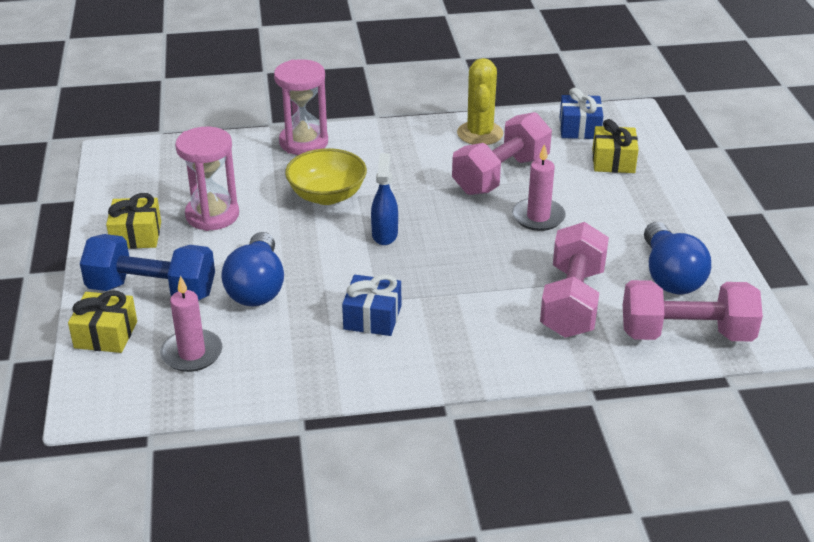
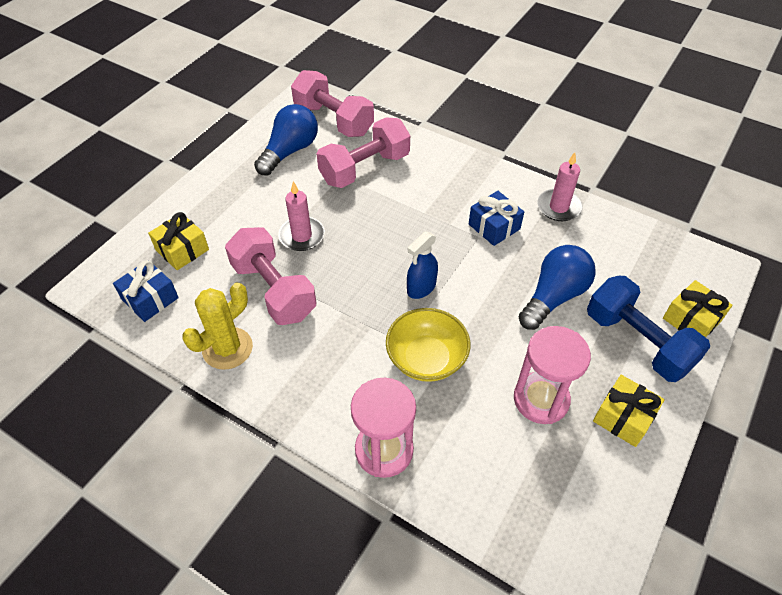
camera: 140 degrees left, 15 degrees up
(192, 353) = (634, 268): pink candle -> pink candle (558, 207)
(501, 175) = (274, 290): pink dumbbell -> pink dumbbell turned 60 degrees clockwise

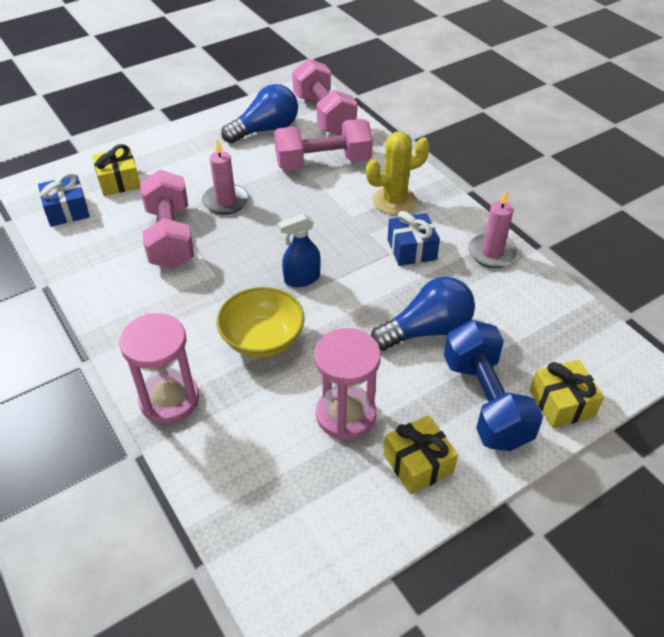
camera: 25 degrees right, 5 degrees down
(227, 348) = (99, 269): yellow cactus -> yellow cactus (394, 201)

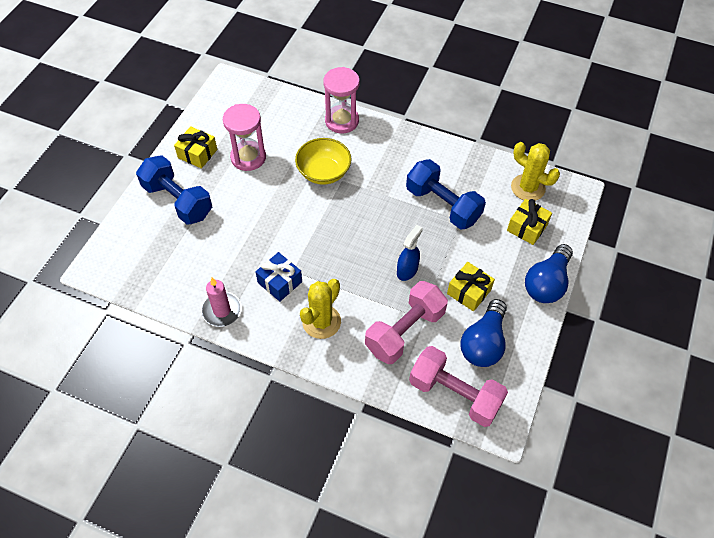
camera: 145 degrees right, 10 degrees up
(67, 210) = (528, 188): blue gift -> yellow cactus
(170, 237) = (443, 205): pink dumbbell -> blue dumbbell
(226, 201) = (438, 252): pink candle -> none
(301, 279) = (334, 220): blue spray bottle -> blue spray bottle (407, 270)
(426, 330) = (234, 226): blue light bulb -> blue light bulb (547, 283)
(561, 403) = (134, 221): yellow gift -> yellow gift (469, 292)

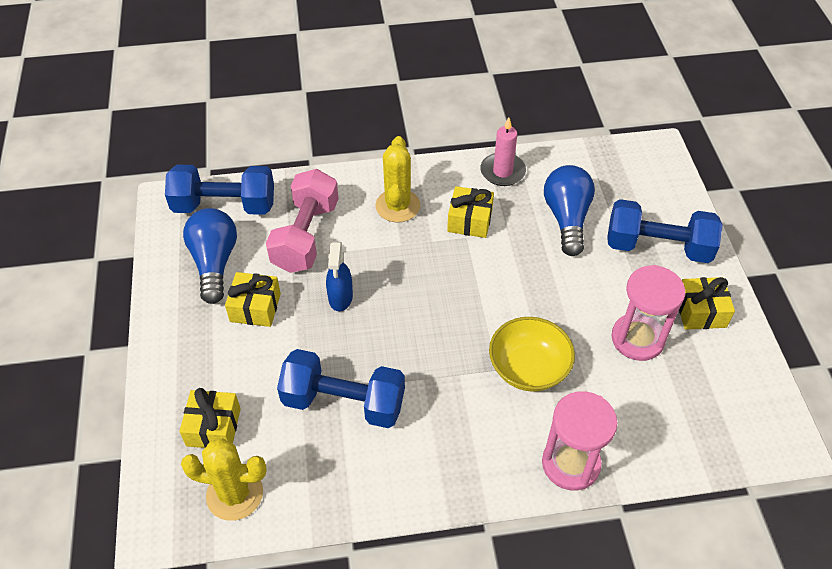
camera: 150 degrees right, 5 degrees down
(280, 282) = (469, 220): blue gift -> yellow gift
(455, 394) = (224, 206): pink dumbbell -> blue dumbbell
(547, 283) = (162, 363): blue light bulb -> blue light bulb (567, 218)

